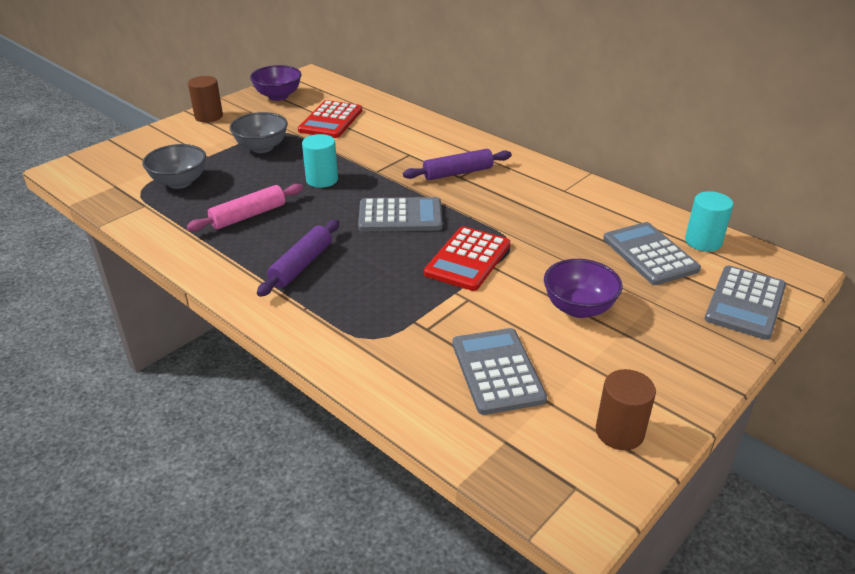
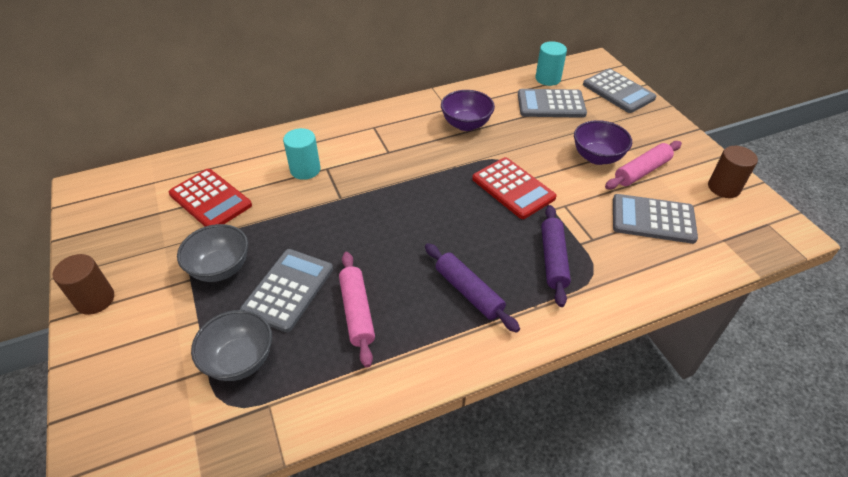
camera: 65 degrees left, 10 degrees up
(278, 96) = (109, 225): purple bowl -> purple bowl (466, 124)
(322, 180) = (327, 239): turquoise cylinder -> turquoise cylinder (305, 170)
(400, 216) = (427, 205): grey calculator -> grey calculator (288, 290)
(458, 173) = (382, 151): purple rolling pin -> purple rolling pin (553, 259)
(585, 349) = (641, 171): none -> pink rolling pin

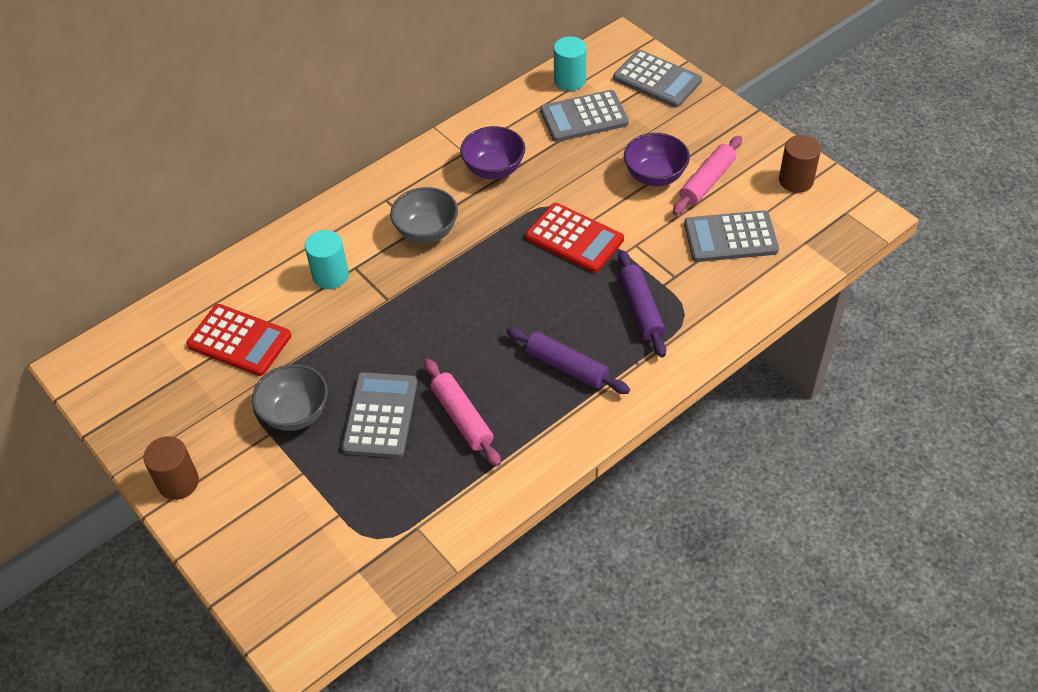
camera: 15 degrees left, 5 degrees up
(240, 360) = (367, 496): grey bowl -> grey bowl (426, 231)

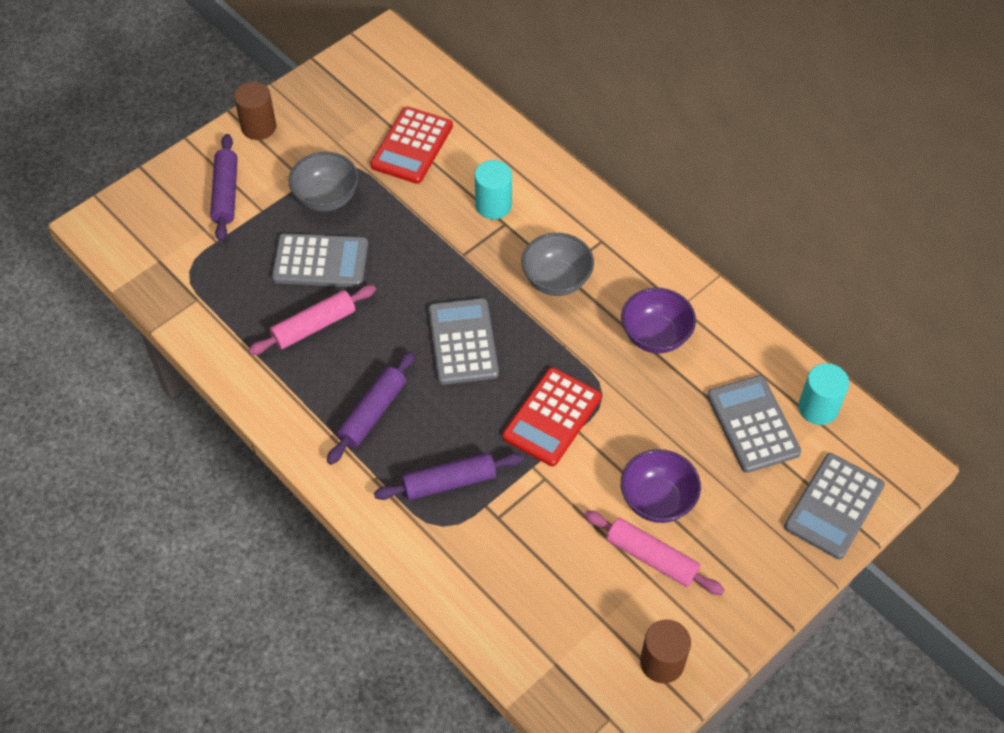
camera: 85 degrees right, 5 degrees up
(272, 509) = (226, 193): none -> purple rolling pin
(730, 237) = (560, 579): grey calculator -> grey calculator (463, 342)

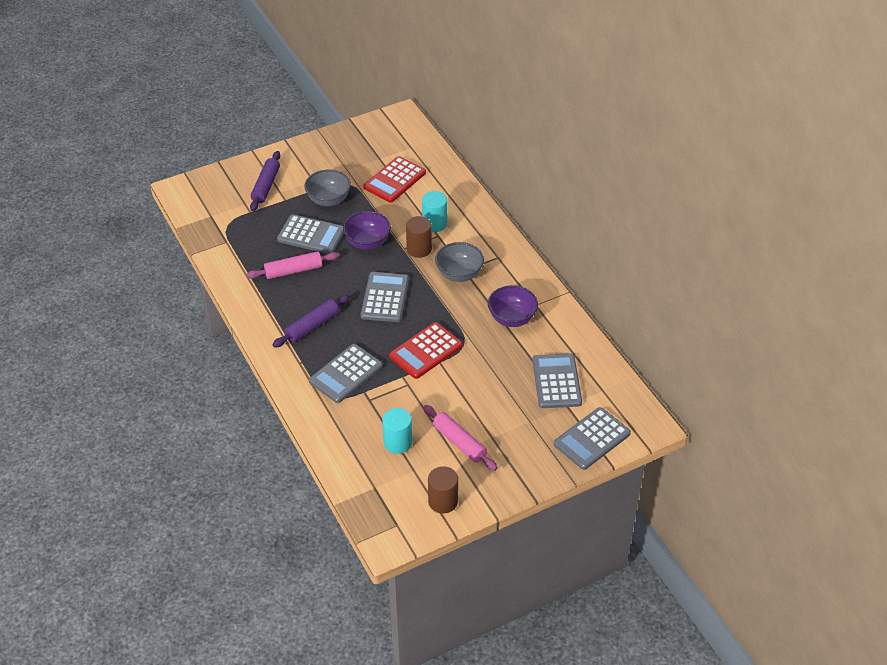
camera: 15 degrees right, 10 degrees down
(259, 127) = (300, 152): brown cylinder -> brown cylinder (419, 249)
(449, 482) = (346, 374): purple rolling pin -> grey calculator
(657, 500) = (476, 411): purple bowl -> purple bowl (367, 242)
(818, 408) = (604, 381): turquoise cylinder -> turquoise cylinder (398, 442)

